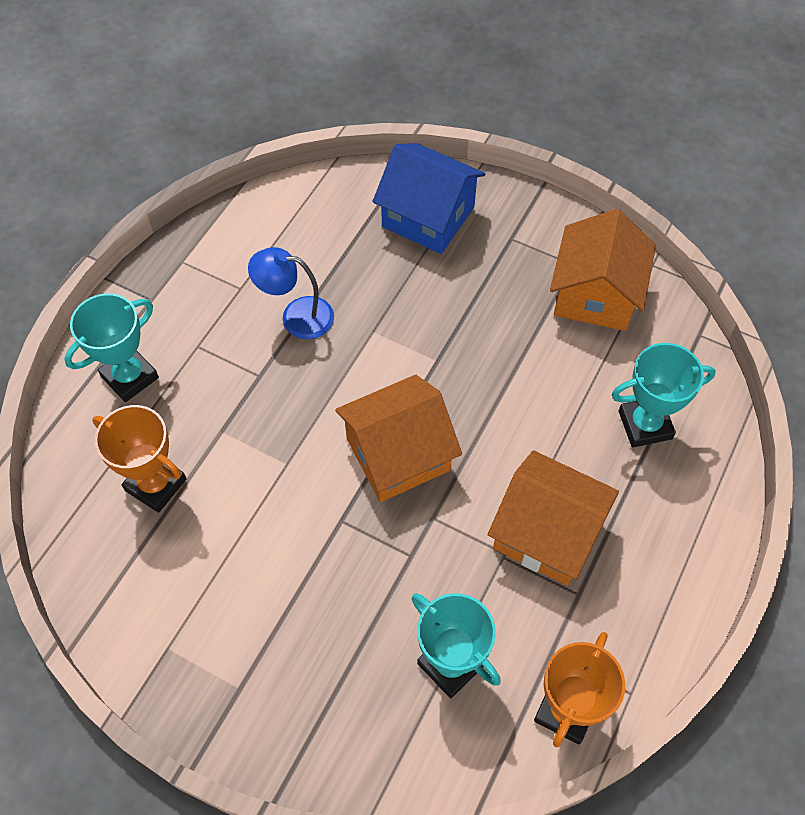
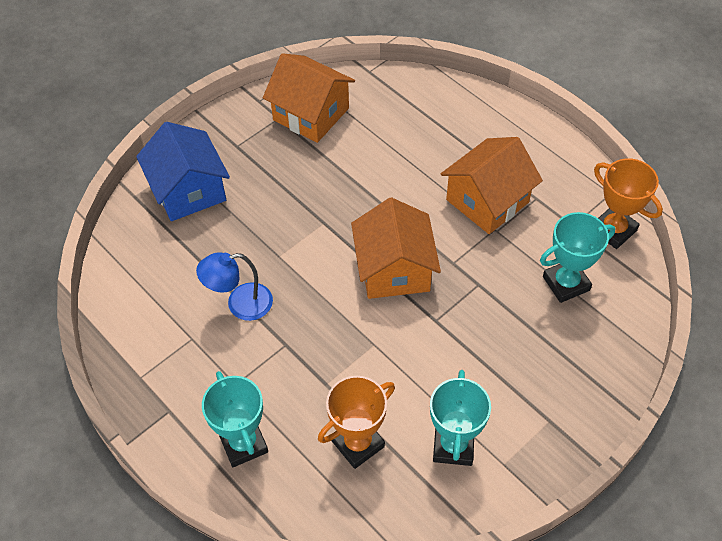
camera: 70 degrees left, 5 degrees down
(296, 316) = (240, 304): blue lamp -> blue lamp turned 45 degrees clockwise
(428, 217) = (188, 190): blue house -> blue house turned 75 degrees counterclockwise
(645, 425) = (426, 123): turquoise trophy -> turquoise trophy (453, 446)

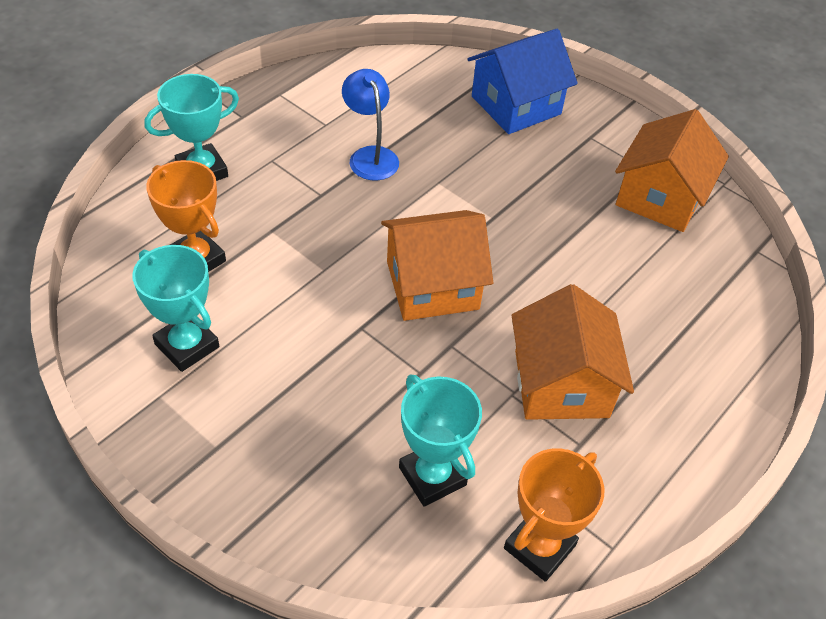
camera: 80 degrees right, 5 degrees down
(453, 446) = (187, 345): turquoise trophy -> turquoise trophy turned 45 degrees clockwise
(487, 201) = (561, 383): orange house -> orange house turned 45 degrees clockwise

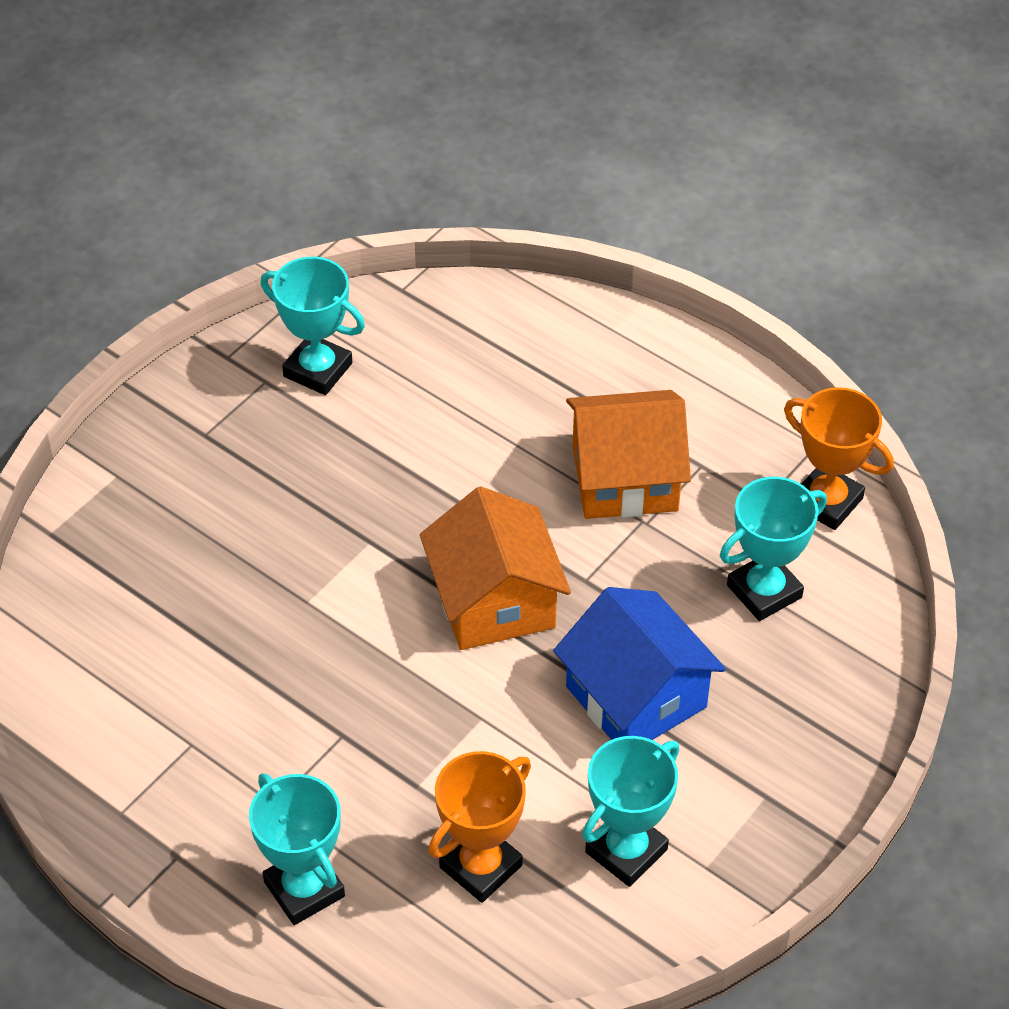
camera: 90 degrees left, 0 degrees up
(370, 156) = (259, 683): blue lamp -> none
(516, 105) = (139, 515): blue house -> blue house (636, 697)
(660, 197) = (318, 370): orange house -> turquoise trophy

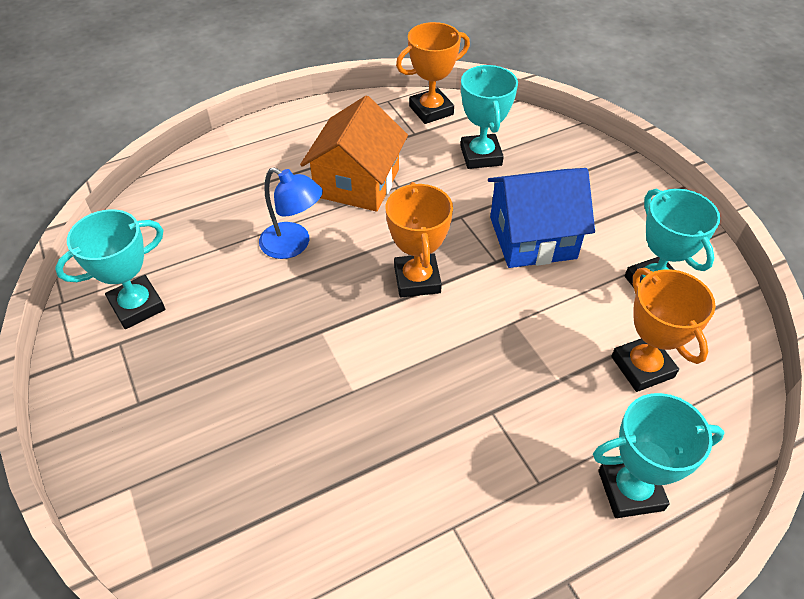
camera: 65 degrees left, 0 degrees up
(481, 462) = (293, 245): none -> blue lamp
(494, 601) = (417, 280): orange house -> orange trophy

